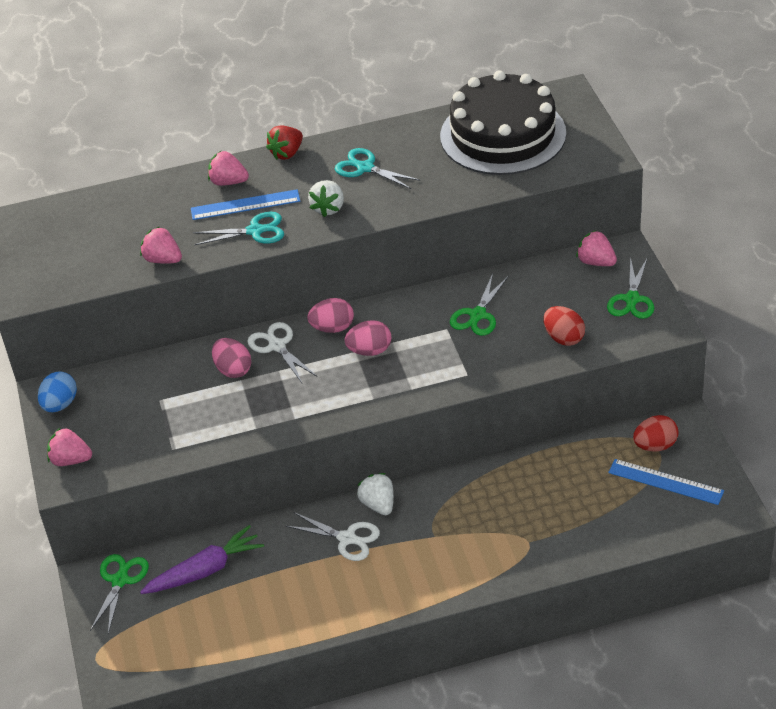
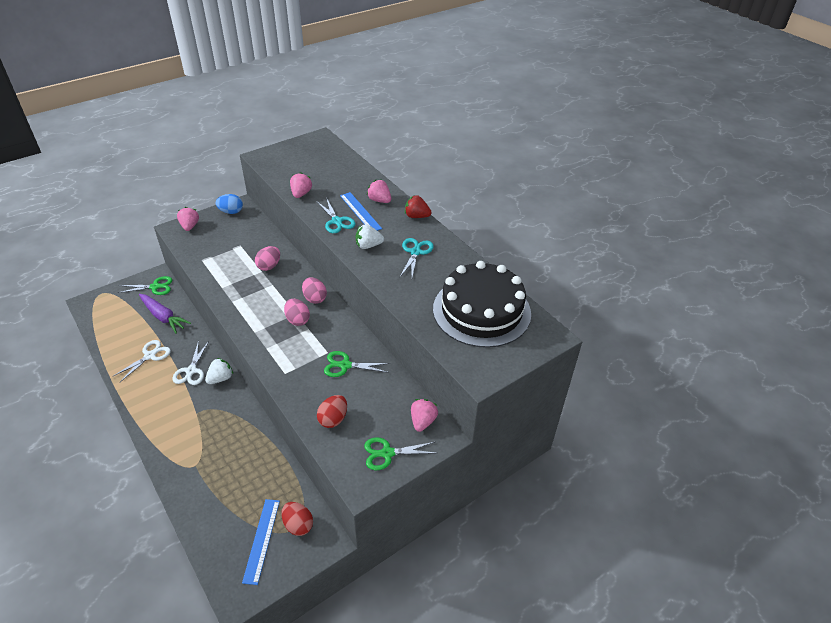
camera: 65 degrees right, 0 degrees up
(228, 182) = (379, 200): pink strawberry -> pink strawberry turned 45 degrees counterclockwise
(277, 346) = (293, 279): white scissors -> white scissors (150, 356)

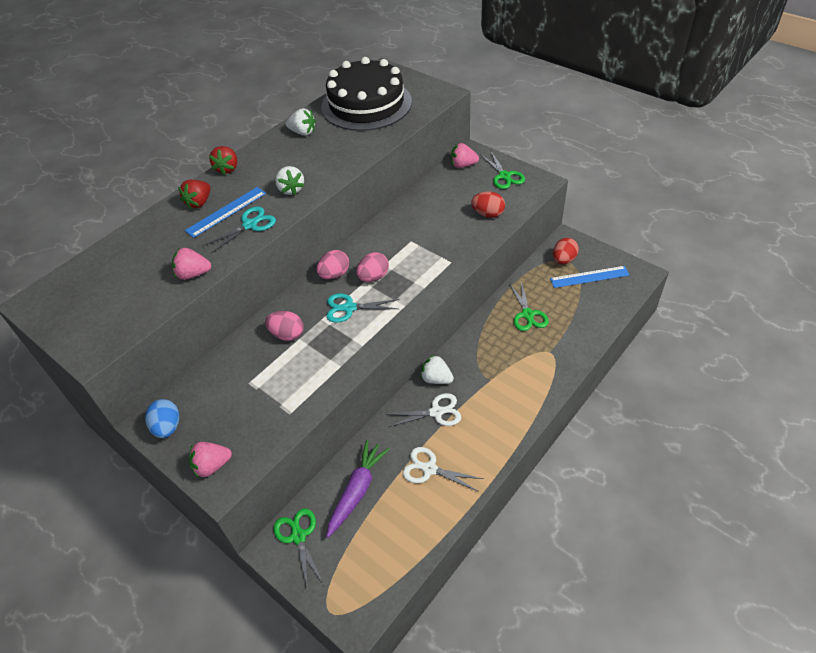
camera: 100 degrees left, 5 degrees up
(345, 365) = (422, 224): green scissors -> green scissors (528, 314)
(379, 200) = (199, 203): pink strawberry -> red strawberry
(415, 252) = (293, 156): turquoise scissors -> turquoise scissors (349, 308)
(450, 262) = (303, 132): none -> white strawberry

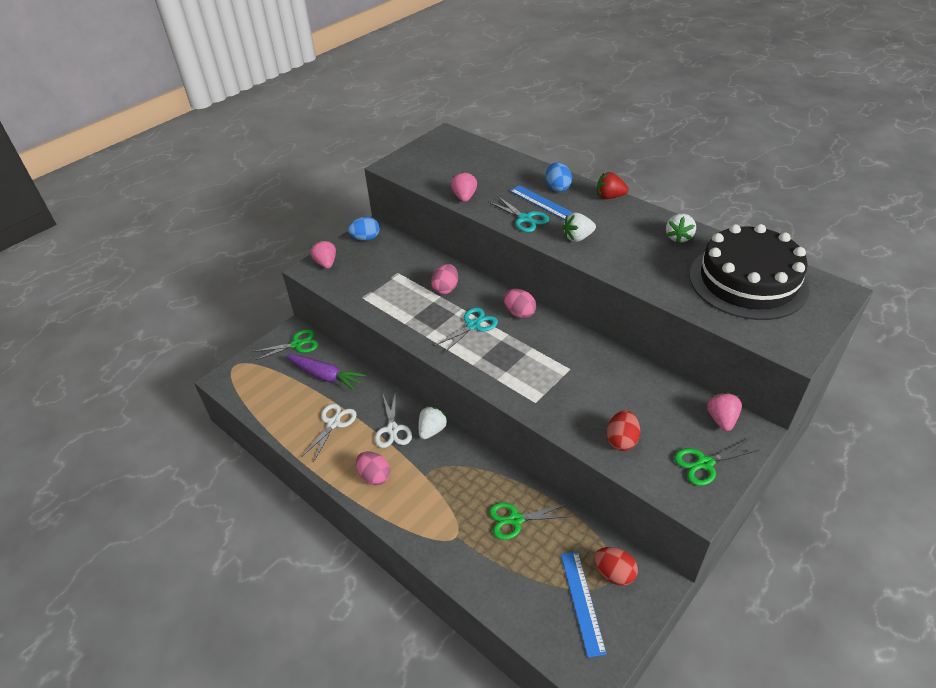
camera: 90 degrees right, 5 degrees down
(199, 203) = (557, 188): red strawberry -> blue egg
(349, 308) = (473, 325): turquoise scissors -> turquoise scissors turned 45 degrees clockwise
(373, 277) = (514, 341): pink egg -> pink egg (374, 476)

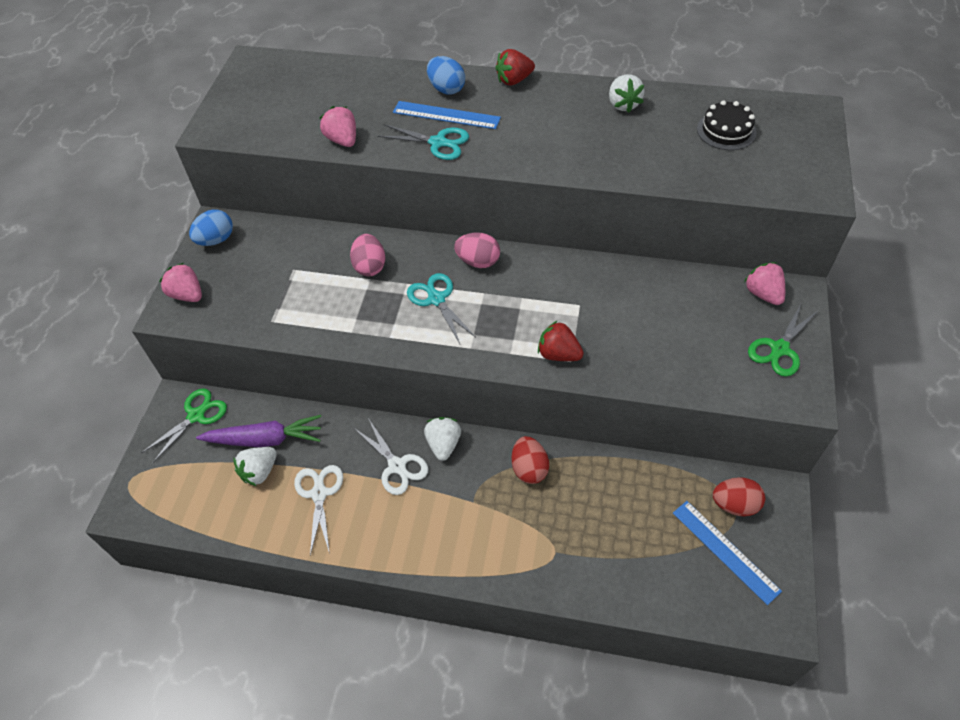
camera: 30 degrees left, 10 degrees up
(374, 476) = (416, 532): pink egg -> none
(473, 325) = (436, 299): turquoise scissors -> turquoise scissors turned 45 degrees counterclockwise
(515, 520) = (603, 500): green scissors -> none
(530, 394) = (558, 354): none -> red strawberry
(577, 237) = (516, 145): white strawberry -> white strawberry (259, 472)
(621, 440) = (687, 362): red egg -> red egg (529, 469)
(748, 281) = (726, 131): black cake -> black cake, size x0.44

